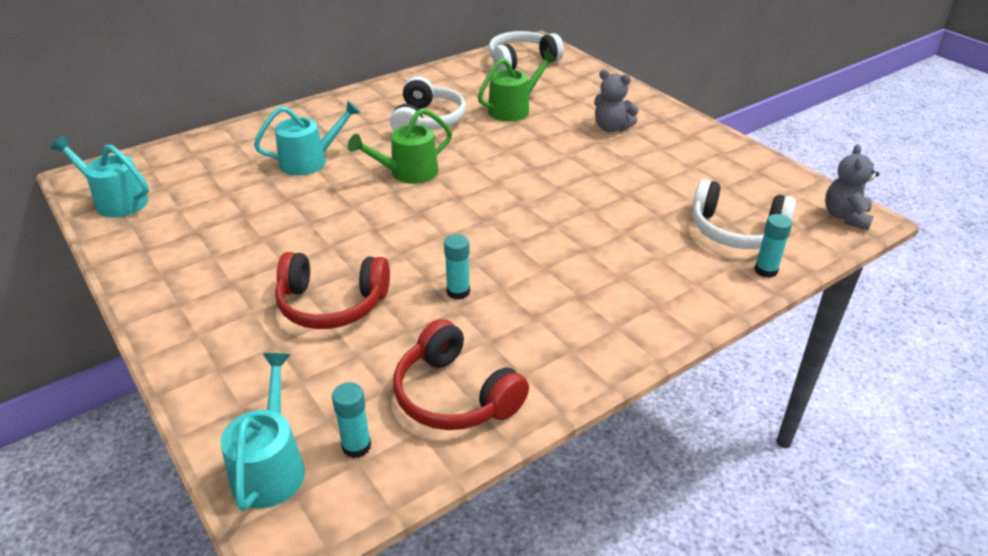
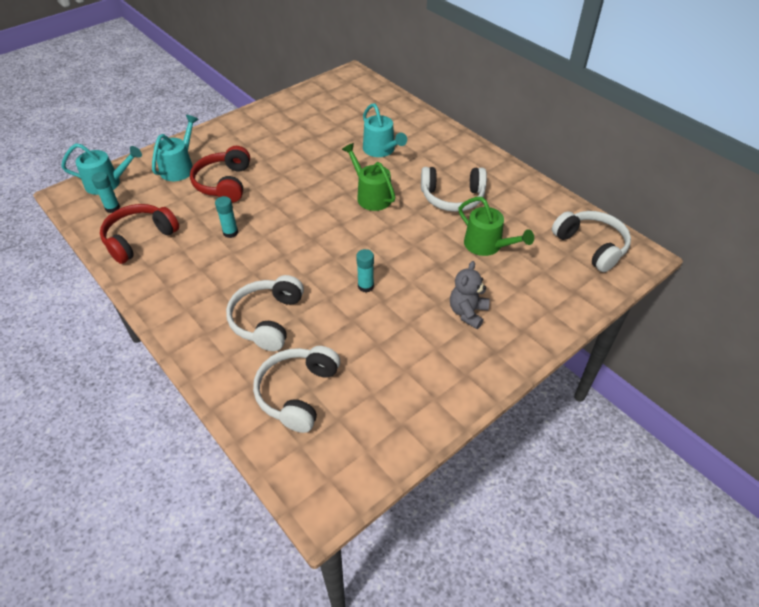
camera: 85 degrees right, 10 degrees up
(116, 201) = (327, 90): turquoise watering can -> turquoise watering can (179, 167)
(631, 254) = (267, 320): none -> white headphones
(765, 270) = (241, 407): turquoise glue stick -> turquoise glue stick (365, 286)
(845, 217) = (322, 490): grey teddy bear -> none

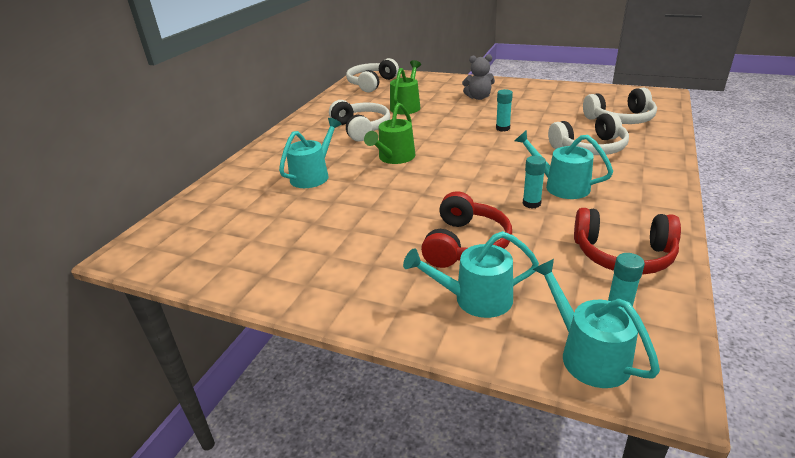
camera: 115 degrees left, 15 degrees down
(224, 183) = (465, 244): red headphones -> red headphones turned 45 degrees counterclockwise
(233, 260) = (561, 186): none -> turquoise watering can

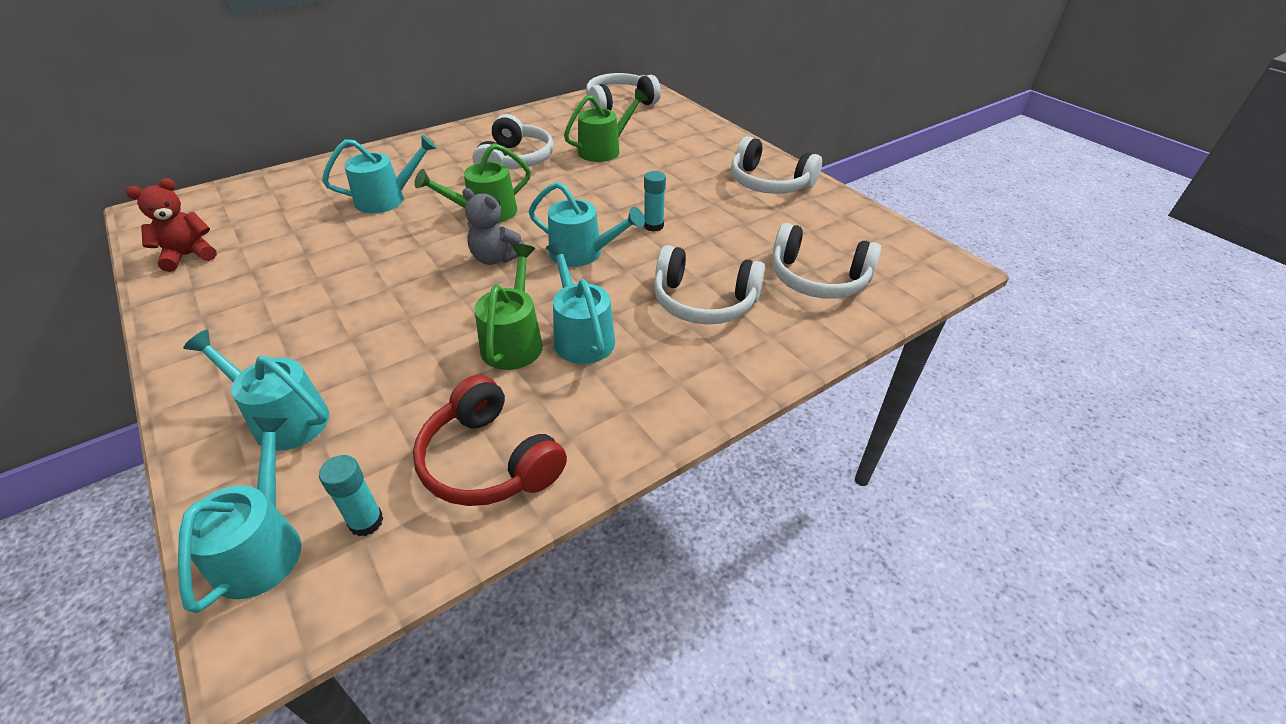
camera: 30 degrees right, 10 degrees up
(221, 260) = (189, 255): none -> red teddy bear
(465, 244) = (376, 352): red headphones -> none
(478, 97) = (700, 170): grey teddy bear -> grey teddy bear (496, 258)
(489, 153) = (583, 253): none -> turquoise watering can
(524, 91) = (769, 183): none -> white headphones
(531, 203) = (514, 341): turquoise glue stick -> green watering can

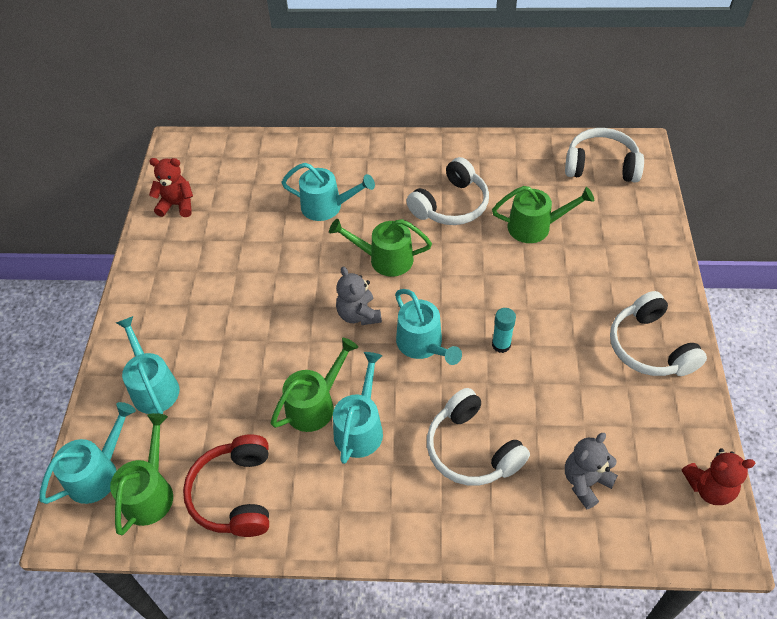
camera: 40 degrees right, 10 degrees up
(366, 522) = (150, 492): turquoise glue stick -> green watering can
(818, 278) = (585, 482): white headphones -> grey teddy bear
(903, 240) = (709, 488): none -> red teddy bear

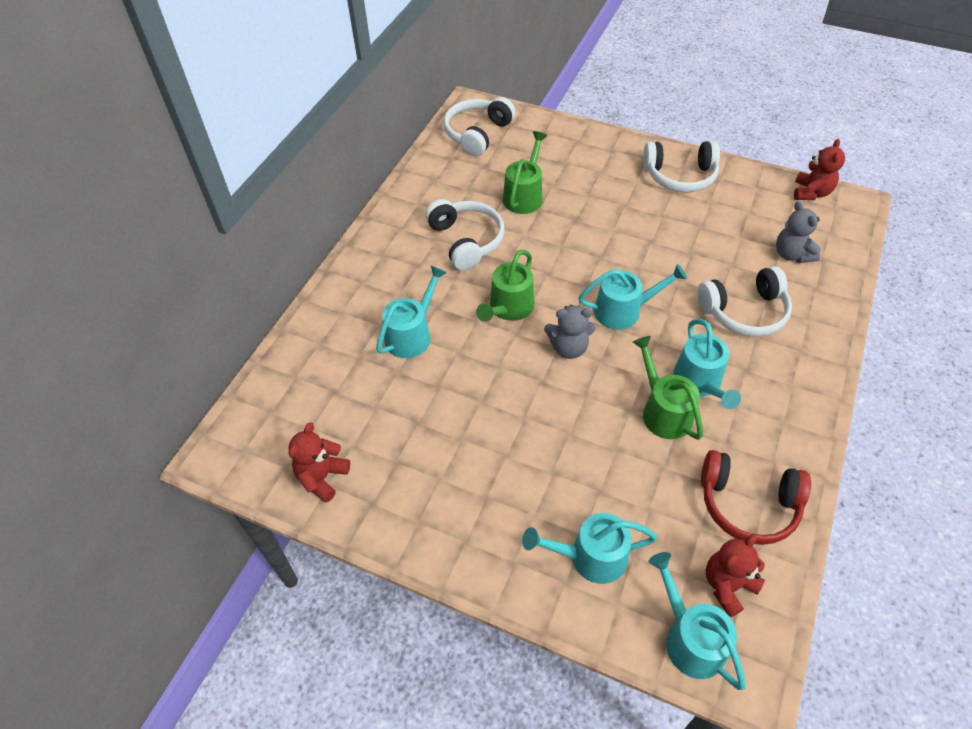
camera: 70 degrees left, 0 degrees up
(150, 492) = (727, 585): green watering can -> red teddy bear
(360, 427) = (700, 382): turquoise watering can -> turquoise watering can turned 135 degrees counterclockwise
(501, 345) = (644, 259): turquoise glue stick -> none

